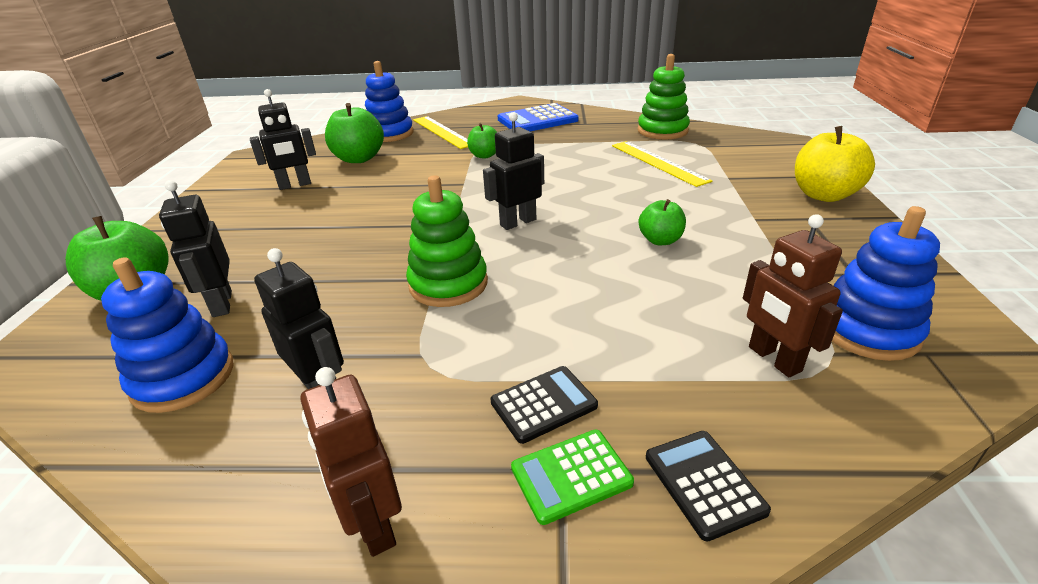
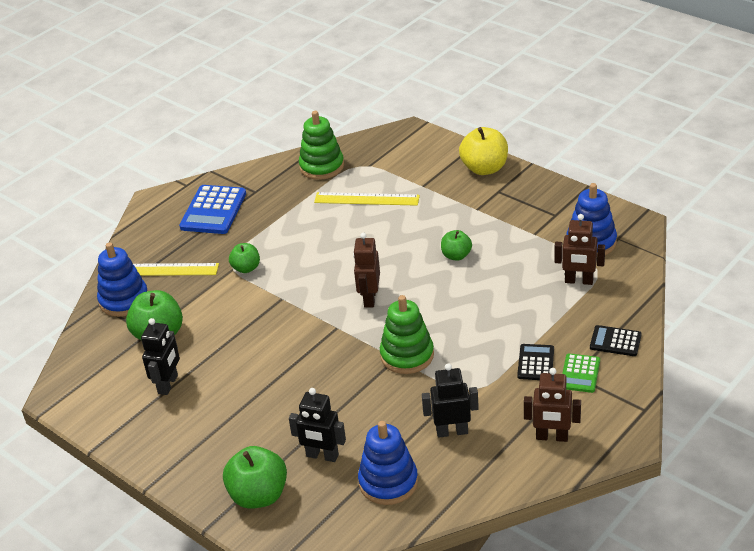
camera: 50 degrees left, 5 degrees up
(518, 222) = (369, 298): black robot -> brown robot

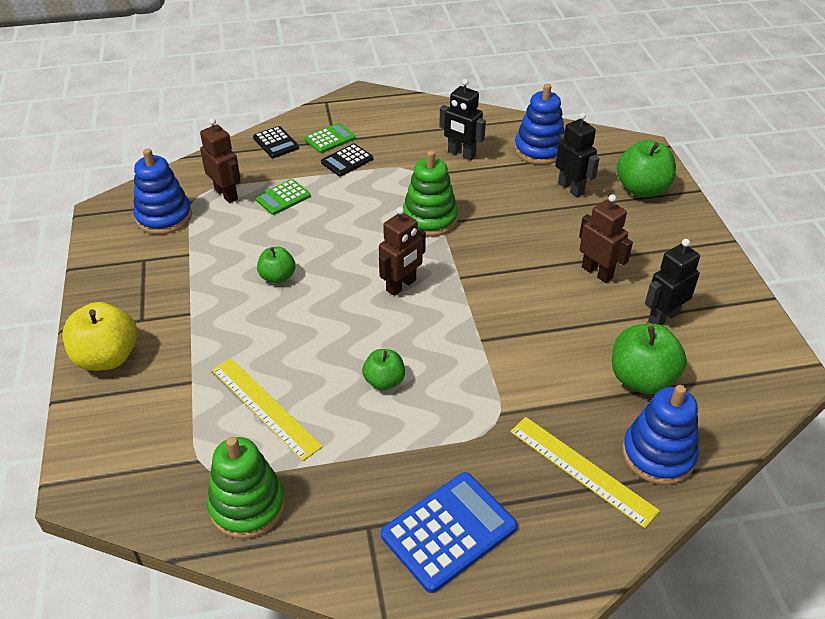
camera: 145 degrees left, 5 degrees up
(246, 268) = (484, 403): green apple -> green apple (384, 381)
(536, 304) = (283, 198): none -> green calculator
(552, 437) = (402, 118): brown robot -> brown robot (597, 272)

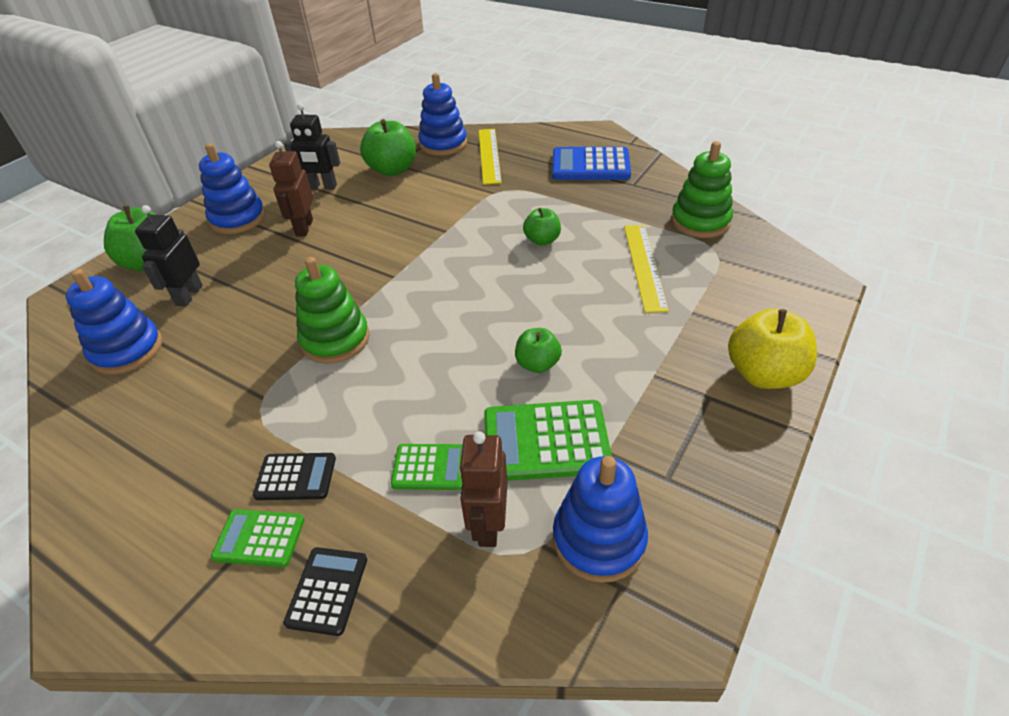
camera: 135 degrees left, 0 degrees up
(230, 240) = (546, 441): none -> green calculator
(401, 285) = (444, 295): brown robot -> none
(461, 154) = (187, 396): black robot -> none
(662, 248) = (238, 219): none -> blue stacking toy

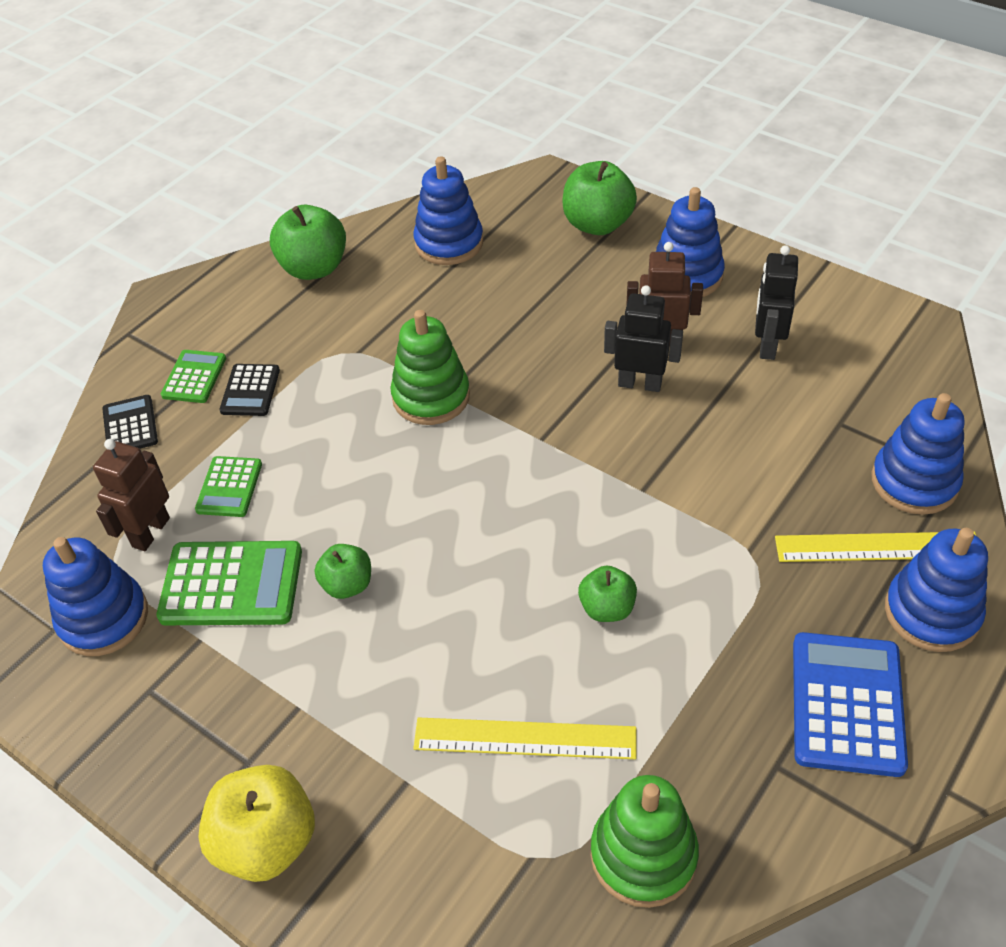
camera: 95 degrees right, 5 degrees up
(189, 295) = (531, 266): black robot -> black robot (640, 384)
(327, 590) = (130, 426): black calculator -> black calculator turned 120 degrees counterclockwise
(392, 170) = (820, 420): green apple -> green apple (314, 268)
(488, 525) = (150, 532): brown robot -> brown robot turned 75 degrees counterclockwise
(530, 143) = (931, 612): none -> blue stacking toy
(546, 441) = (231, 584): green calculator -> green calculator turned 90 degrees clockwise

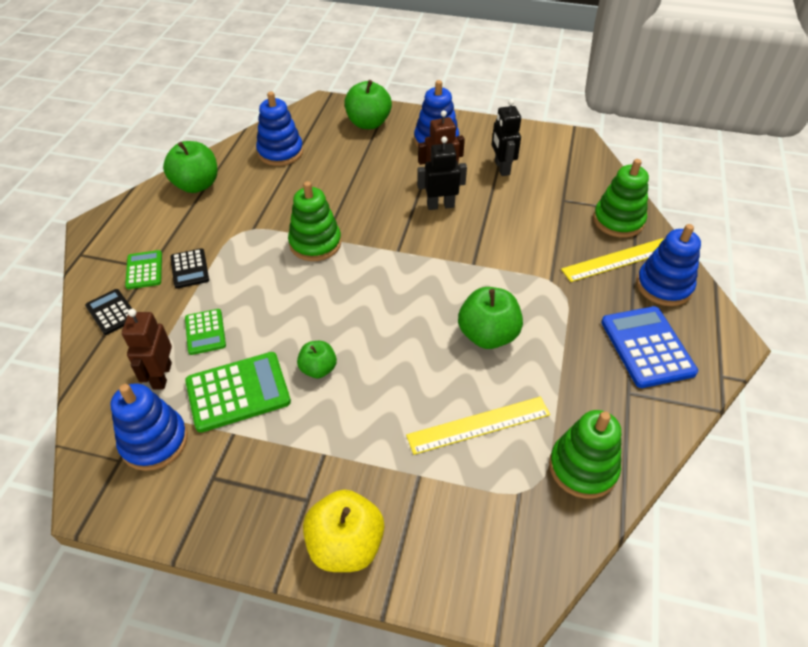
camera: 25 degrees left, 0 degrees up
(607, 608) = (488, 335): green apple -> green apple, size x1.69
(914, 481) = (618, 220): blue stacking toy -> green stacking toy

